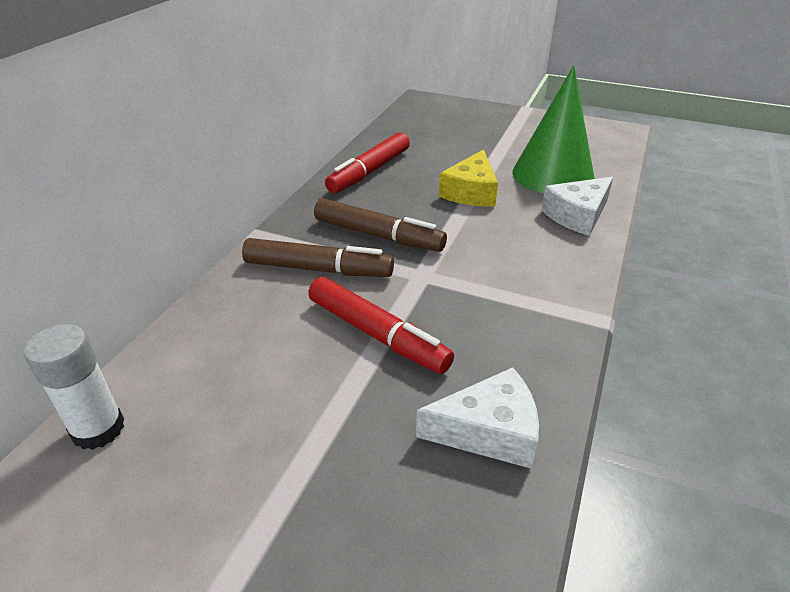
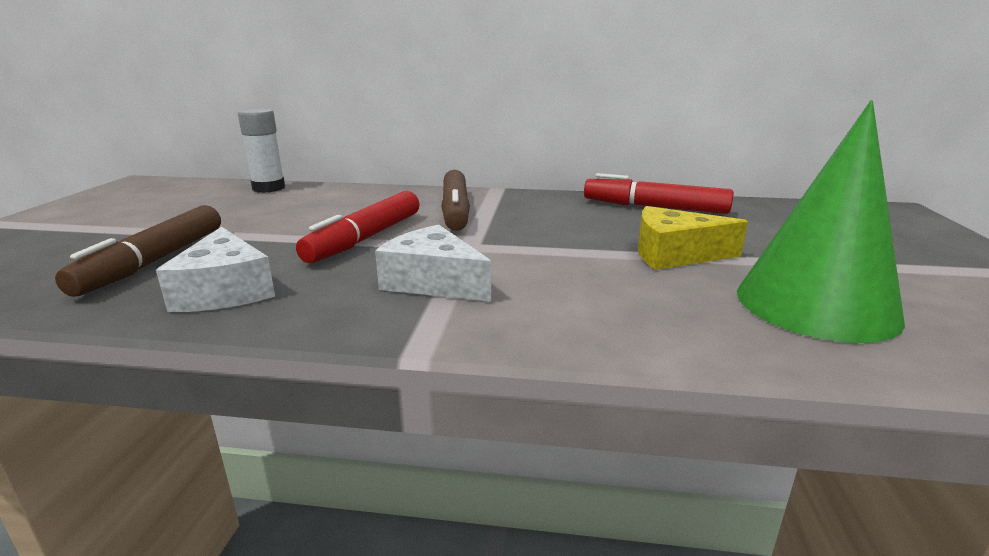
camera: 75 degrees right, 15 degrees down
(378, 235) = (528, 223): brown marker -> brown marker (154, 261)
(577, 215) = (699, 328): white cheese -> white cheese (433, 282)

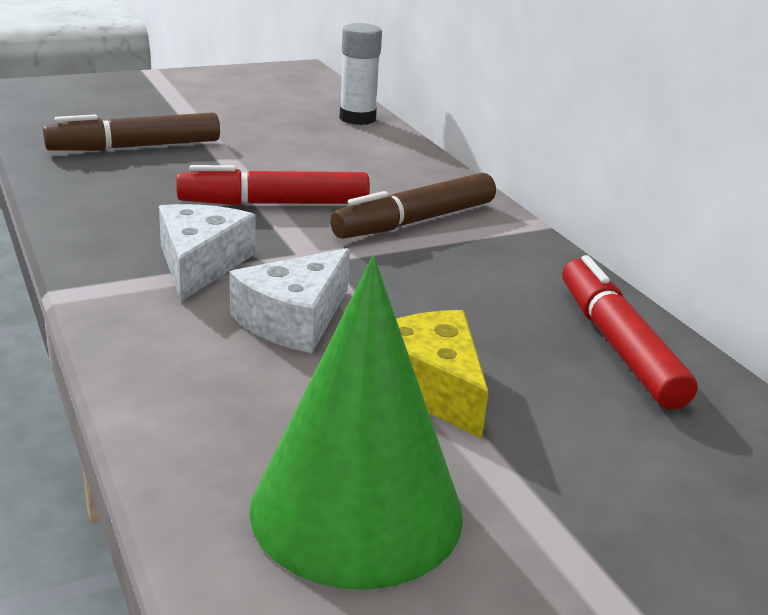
camera: 55 degrees right, 5 degrees up
(225, 290) = (106, 190): white cheese -> white cheese (294, 319)

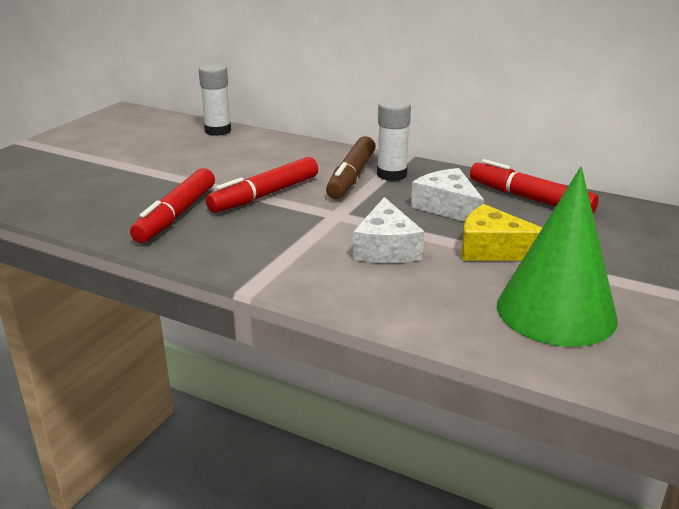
camera: 35 degrees left, 0 degrees up
(135, 147) = (117, 193): brown marker -> none
(146, 189) = (176, 215): none -> red marker
(200, 264) = (289, 242): white cheese -> white cheese (447, 207)
(472, 238) = (392, 175): none -> white glue stick

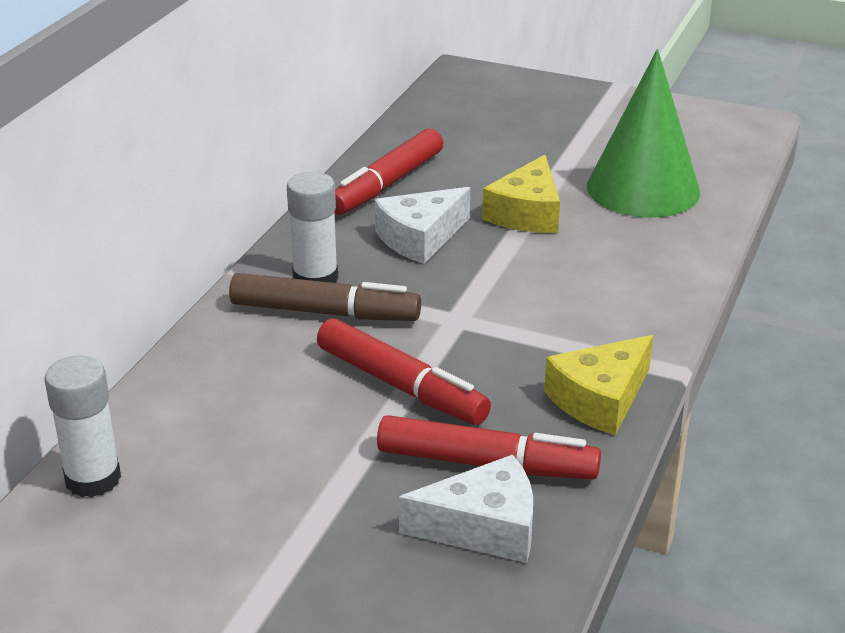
camera: 95 degrees left, 5 degrees up
(223, 256) = (600, 399): none -> yellow cheese
(386, 248) = (542, 279): white cheese -> white cheese (483, 527)

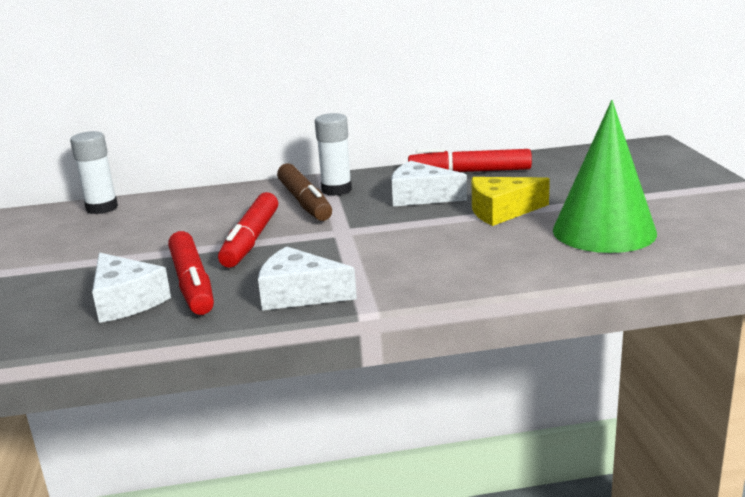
camera: 60 degrees right, 10 degrees down
(600, 399) = (299, 294): yellow cheese -> white cheese

